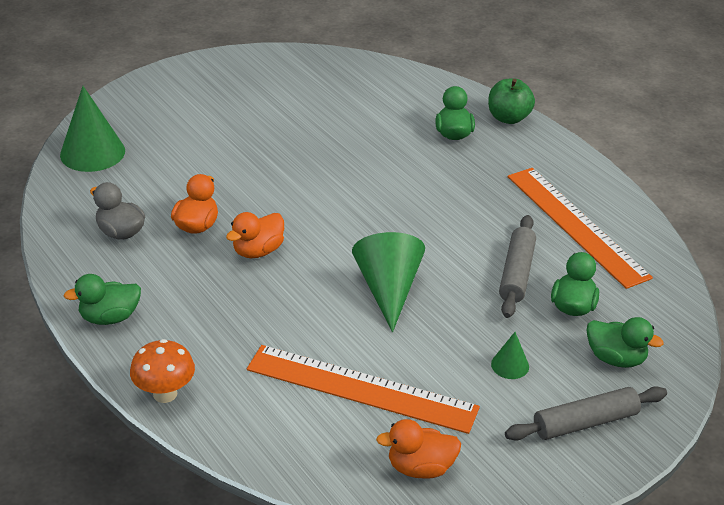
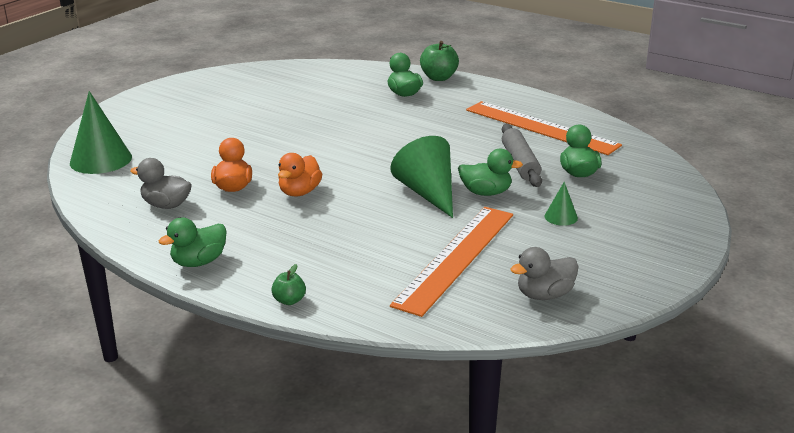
camera: 20 degrees left, 10 degrees down
(165, 394) = (289, 300): orange mushroom -> green apple
(361, 389) = (456, 258): orange ruler -> orange ruler turned 60 degrees counterclockwise
(420, 468) = (544, 295): orange duck -> grey duck
(585, 423) = (645, 237): grey rolling pin -> none
(615, 358) = (635, 195): green duck -> green duck (486, 192)

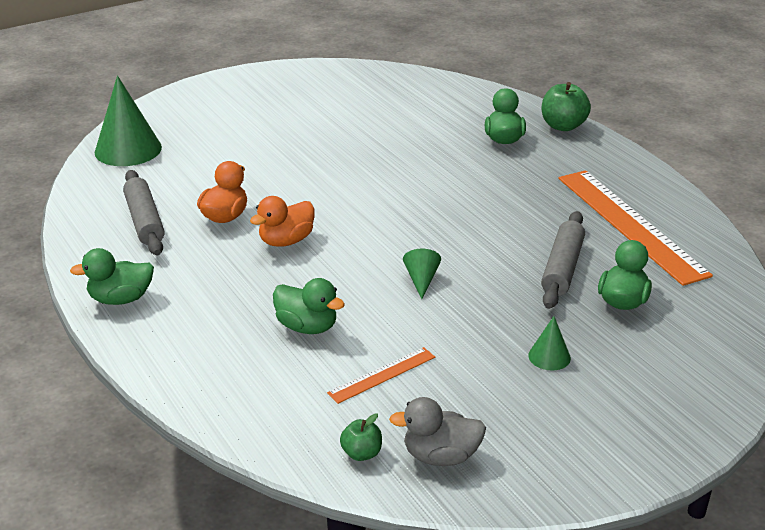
camera: 25 degrees right, 5 degrees up
(166, 205) = (145, 221): grey duck -> grey rolling pin
(289, 300) = (168, 373): green apple -> green apple (361, 453)
(427, 193) = (421, 280): green cone -> green cone, size x0.49
(456, 258) = (382, 375): orange ruler -> orange ruler, size x0.46
(486, 192) = (488, 298): green duck -> green duck (307, 327)

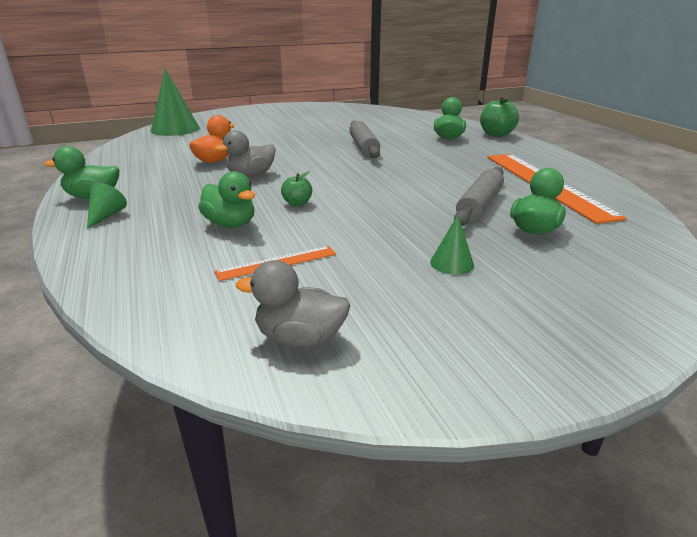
camera: 10 degrees right, 5 degrees down
(145, 221) = (154, 159): grey rolling pin -> grey rolling pin (364, 147)
(286, 241) = (251, 175): orange duck -> grey duck
(361, 453) = (214, 326): green apple -> green apple (297, 203)
(421, 280) = (349, 203): green cone -> green cone (106, 216)

